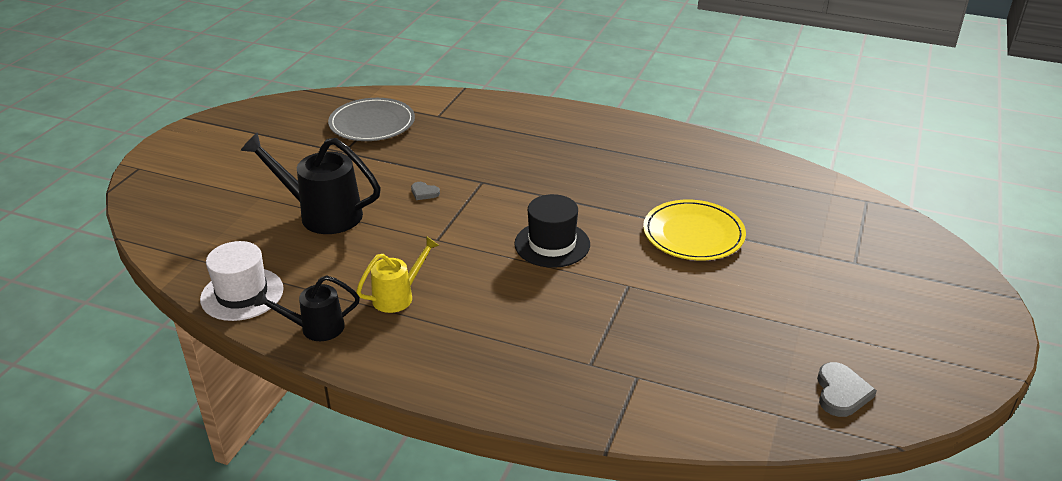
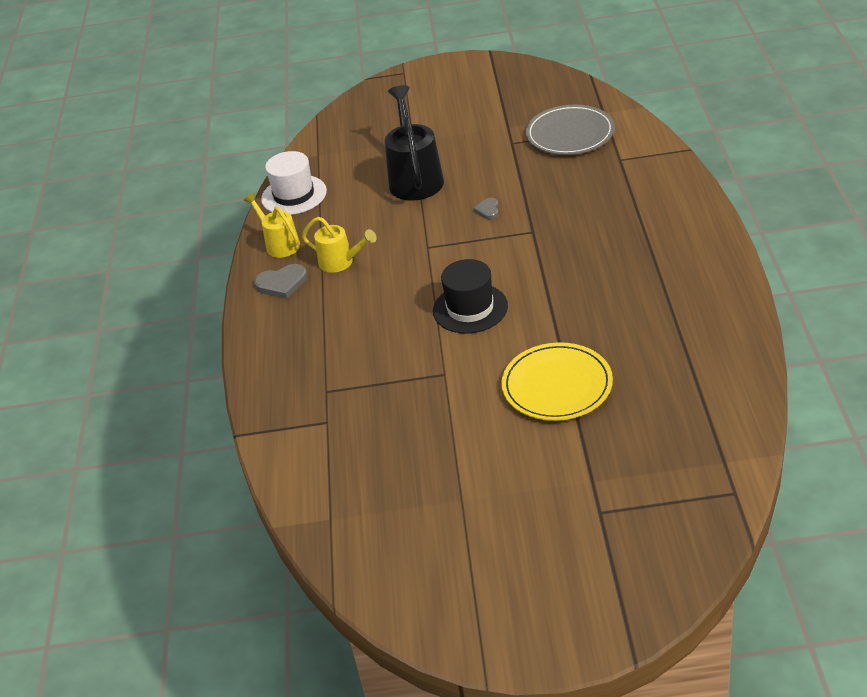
camera: 70 degrees right, 5 degrees up
(315, 328) = (279, 244): black watering can -> yellow watering can
(841, 392) = (383, 551): grey heart -> grey heart (282, 283)

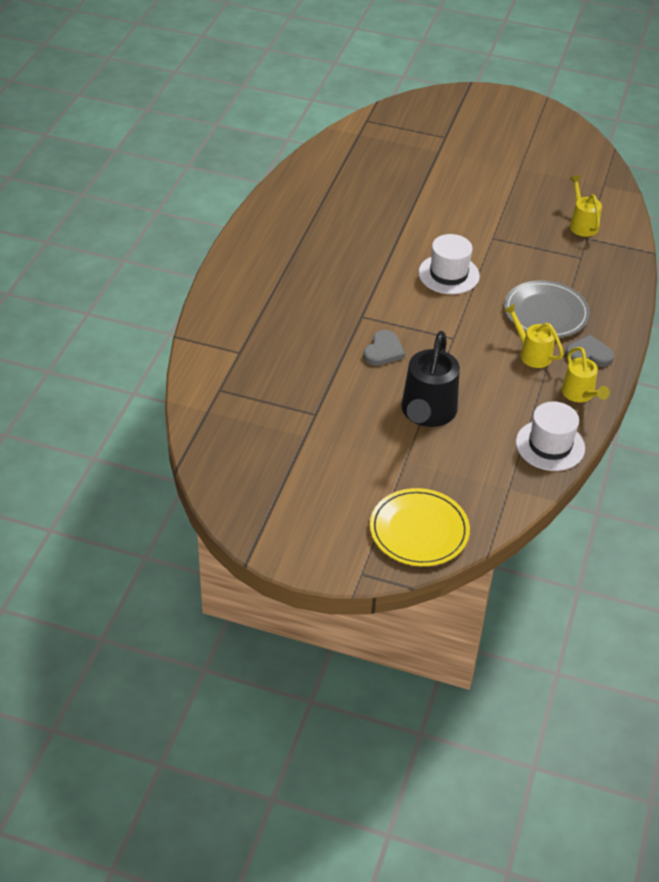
camera: 165 degrees left, 5 degrees up
(339, 440) = (582, 224): none -> yellow watering can
(470, 308) = (448, 274): black hat -> white hat
(488, 210) = (383, 351): grey heart -> grey heart, size x1.67
(557, 385) = (423, 204): yellow plate -> yellow plate (419, 530)
(570, 134) = (257, 399): grey plate -> grey plate (545, 313)

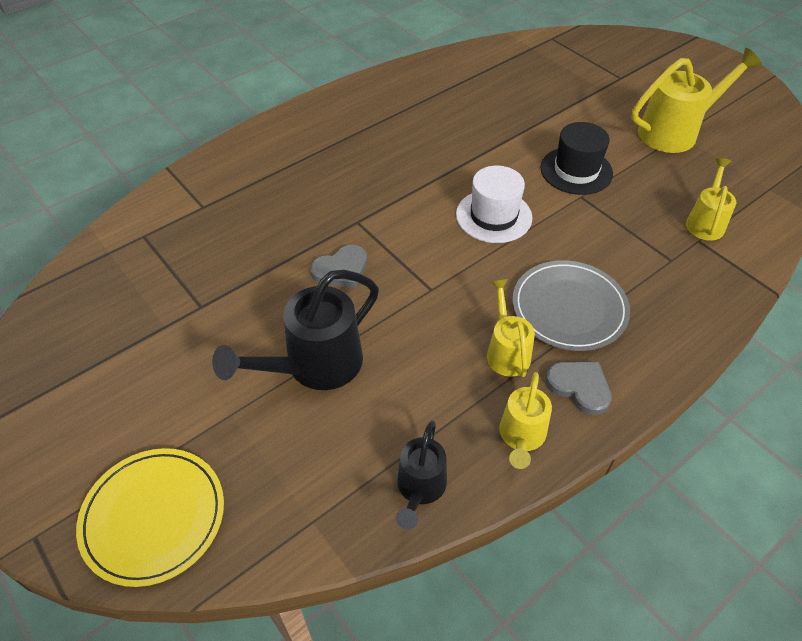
camera: 35 degrees right, 5 degrees up
(474, 221) = (576, 171): none -> black hat
(515, 167) = (675, 132): none -> yellow watering can
(550, 445) = (419, 489): white hat -> black watering can

